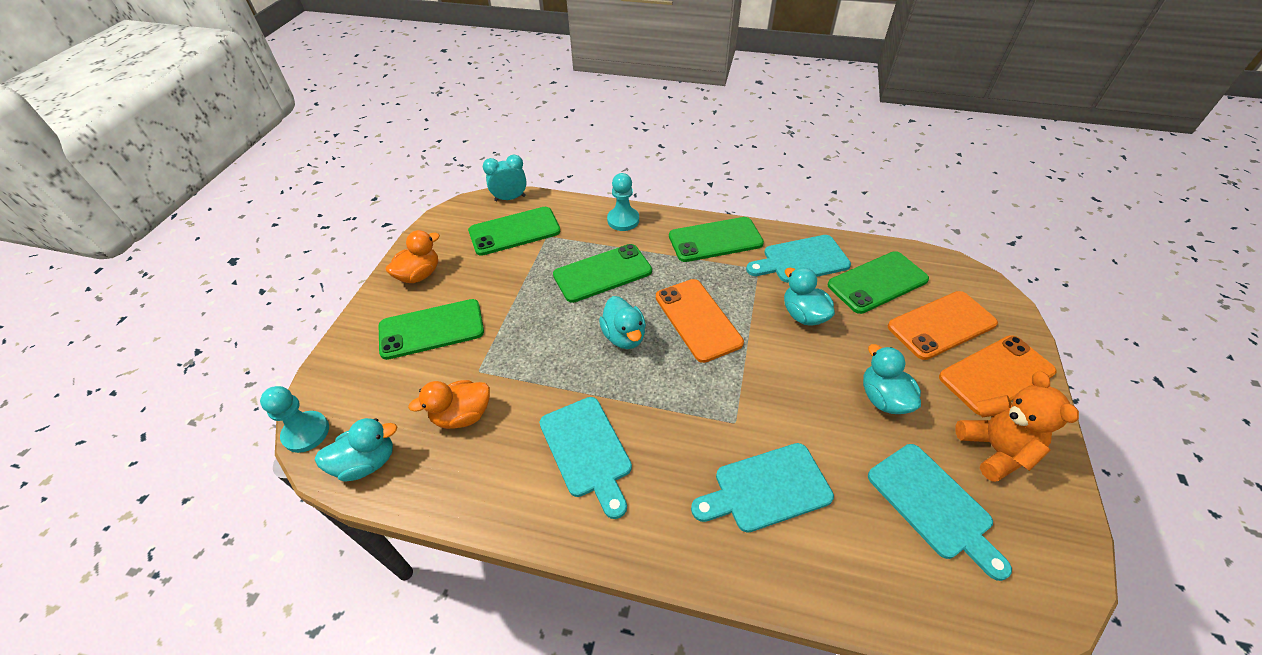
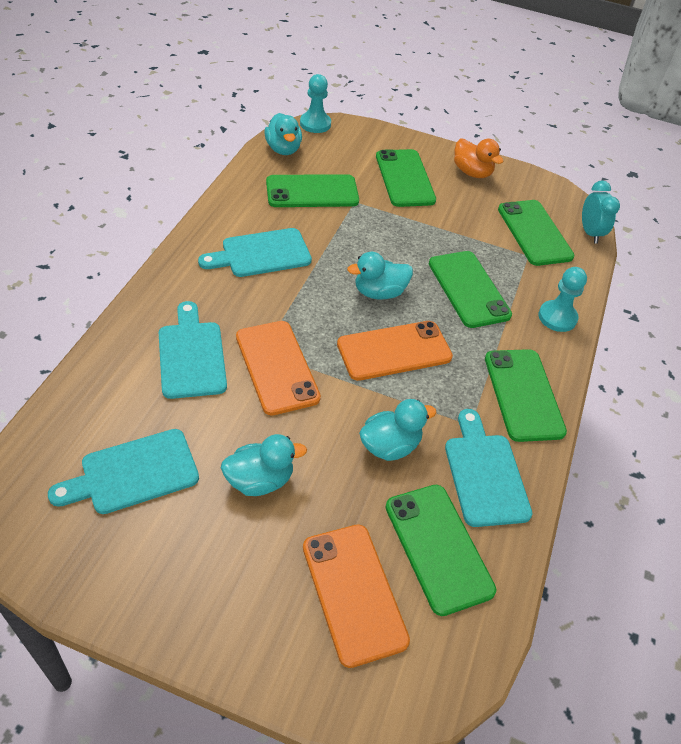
camera: 90 degrees right, 0 degrees up
(462, 415) = (312, 192): orange duck -> green phone
(994, 449) = (170, 560): orange teddy bear -> none
(996, 374) = (264, 619): orange phone -> orange phone (277, 367)

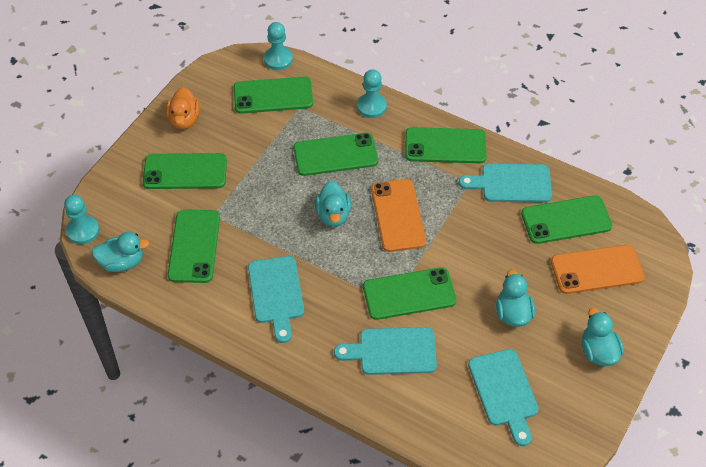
camera: 75 degrees left, 5 degrees up
(277, 367) = (409, 294): orange phone -> green phone
(390, 446) = (486, 233): turquoise duck -> turquoise duck (598, 352)
(472, 172) = (184, 120): orange duck -> orange duck turned 120 degrees clockwise
(590, 233) = (278, 59): turquoise clock -> turquoise pawn

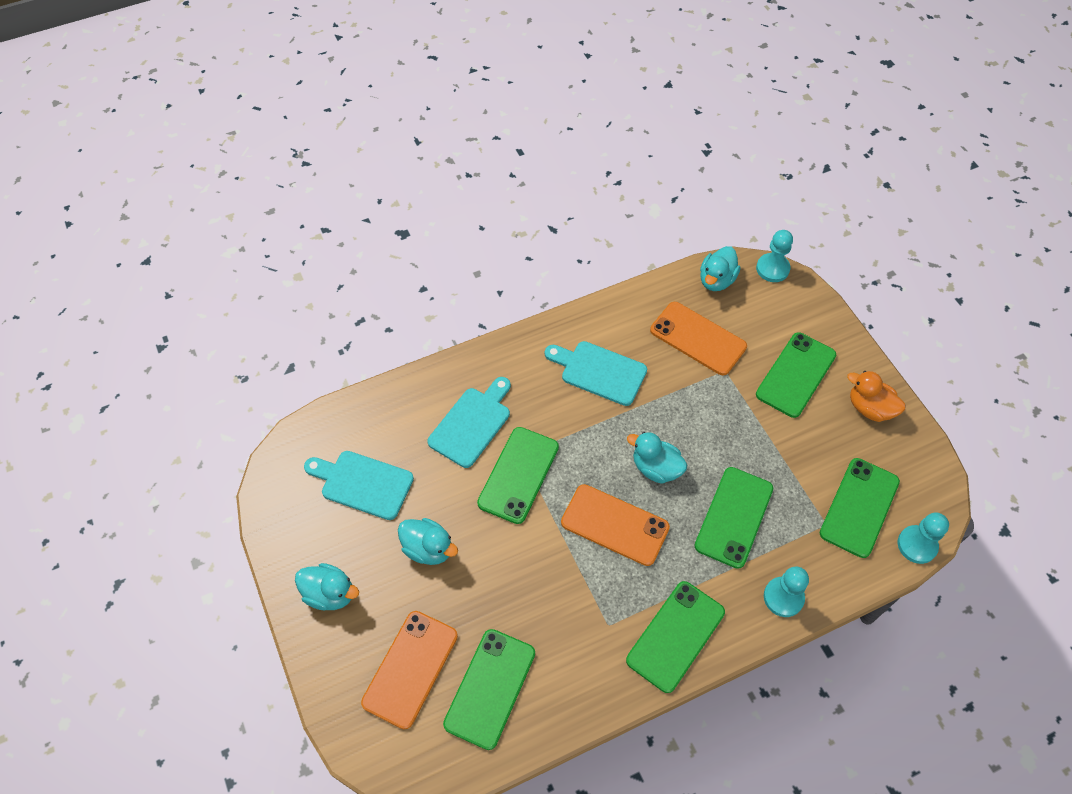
camera: 125 degrees right, 5 degrees up
(194, 246) = (698, 338): green phone -> orange phone
(511, 183) = (577, 668): turquoise cutting board -> none

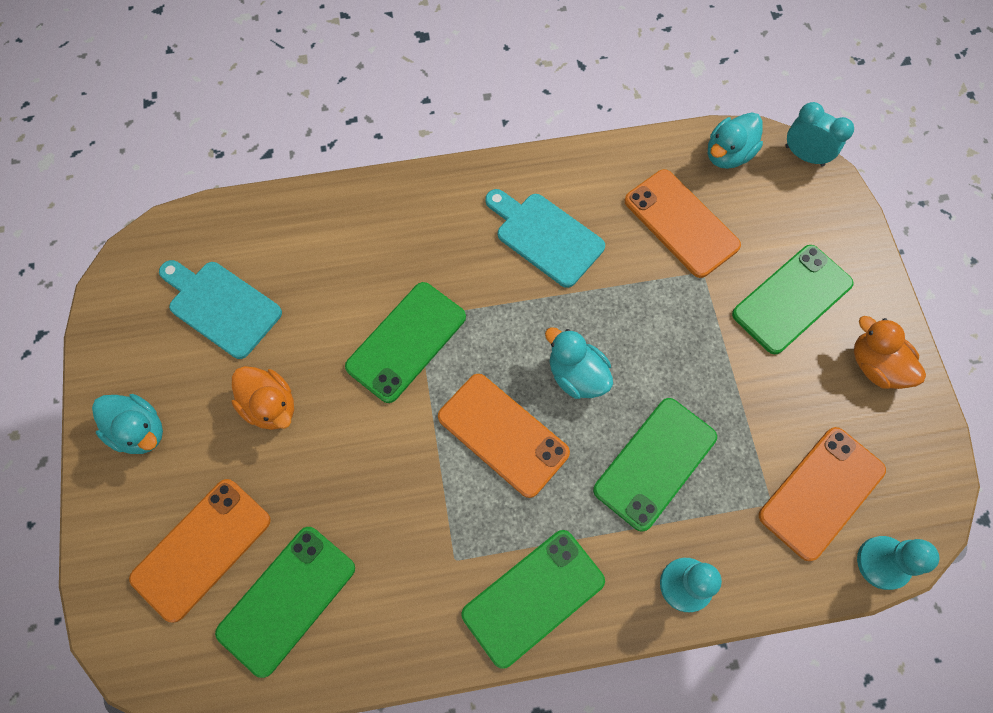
camera: 15 degrees right, 10 degrees up
(428, 549) = (271, 406): turquoise duck -> orange duck
(472, 424) = (372, 264): turquoise cutting board -> none
(772, 269) = (804, 156): turquoise pawn -> turquoise clock
(859, 507) = (821, 493): green phone -> orange phone

